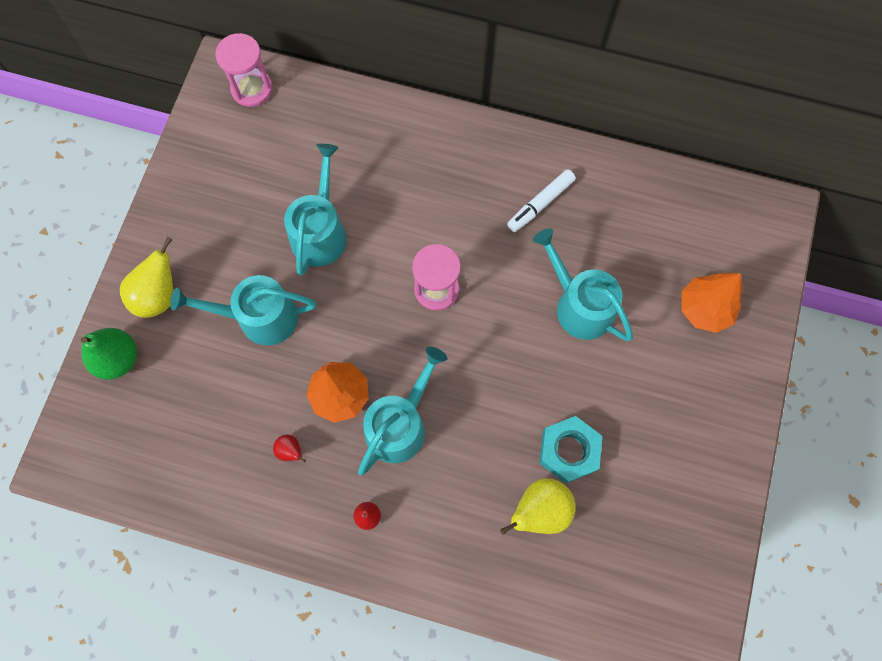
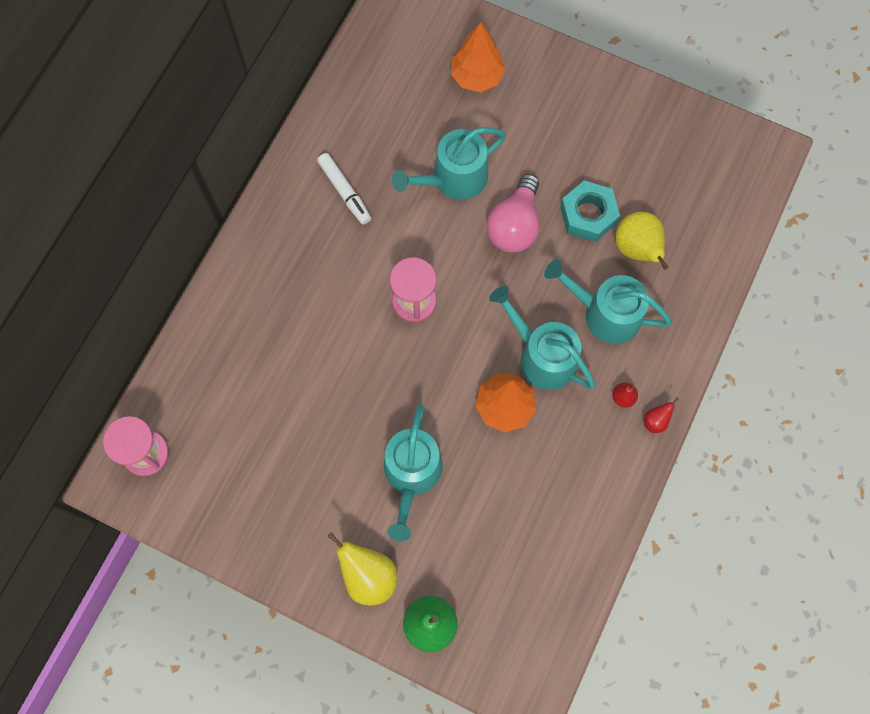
camera: 80 degrees left, 0 degrees up
(290, 451) = (552, 460): red pear -> red pear (655, 421)
(320, 232) = (331, 403): turquoise watering can -> turquoise watering can (605, 313)
(539, 375) = (514, 225): none -> pink light bulb

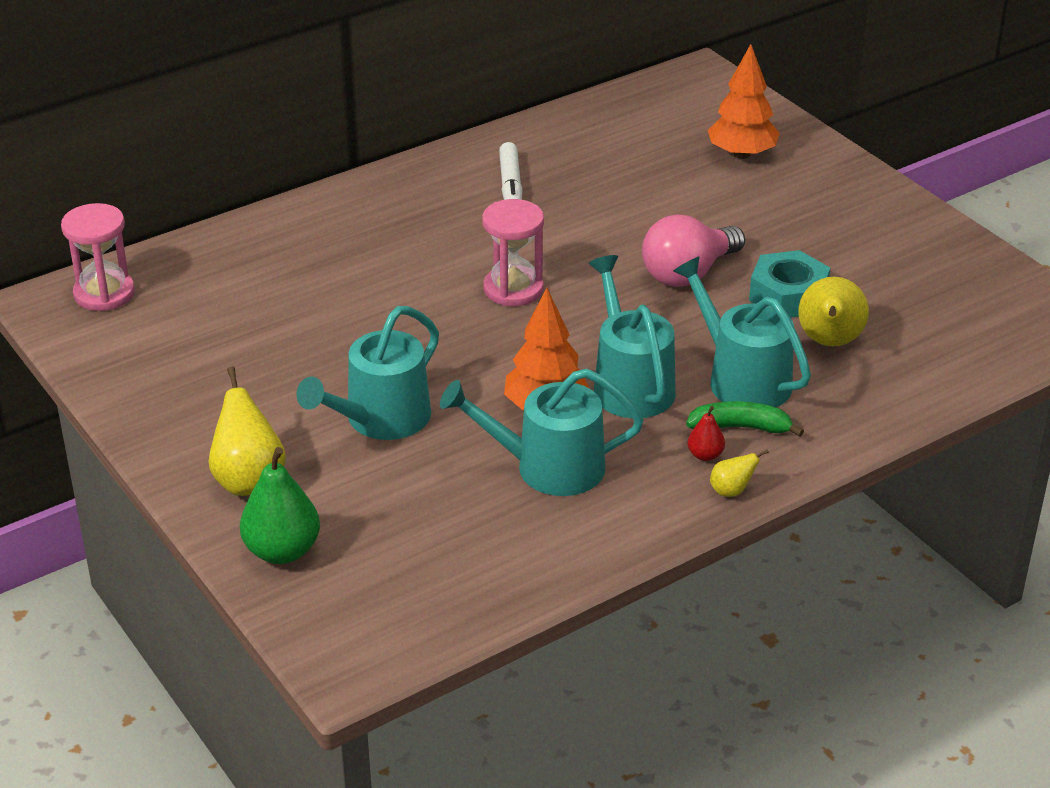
camera: 30 degrees right, 35 degrees down
(454, 178) = (646, 216): turquoise watering can -> turquoise watering can (549, 467)
(629, 360) = (740, 427): none -> green banana
(655, 421) = (731, 491): red pear -> yellow pear

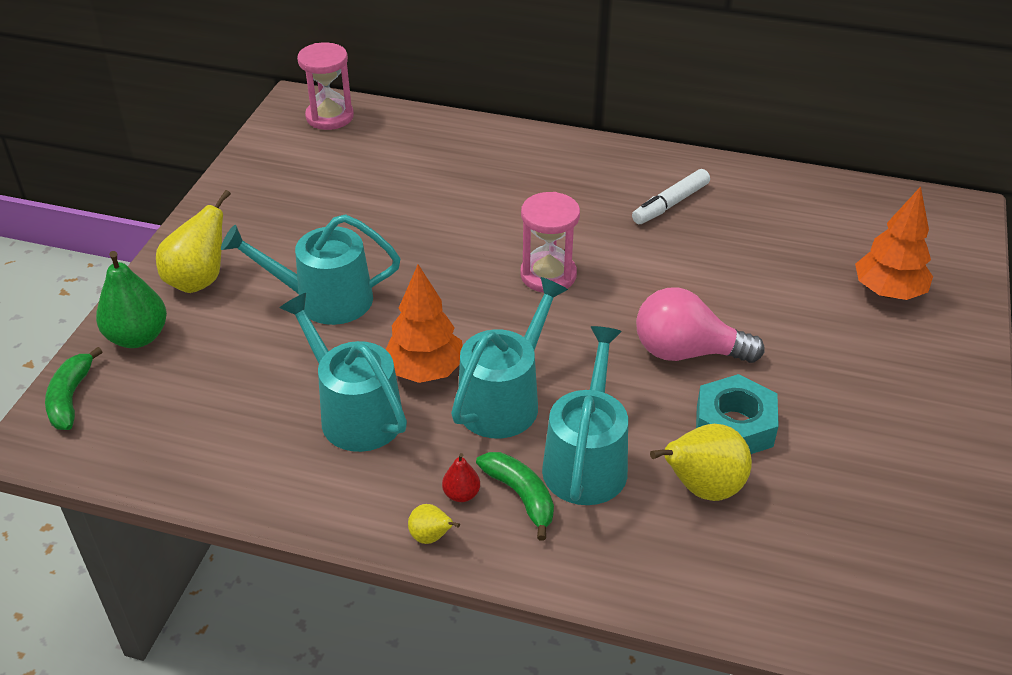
camera: 50 degrees right, 5 degrees up
(316, 626) = (70, 398): none -> green banana

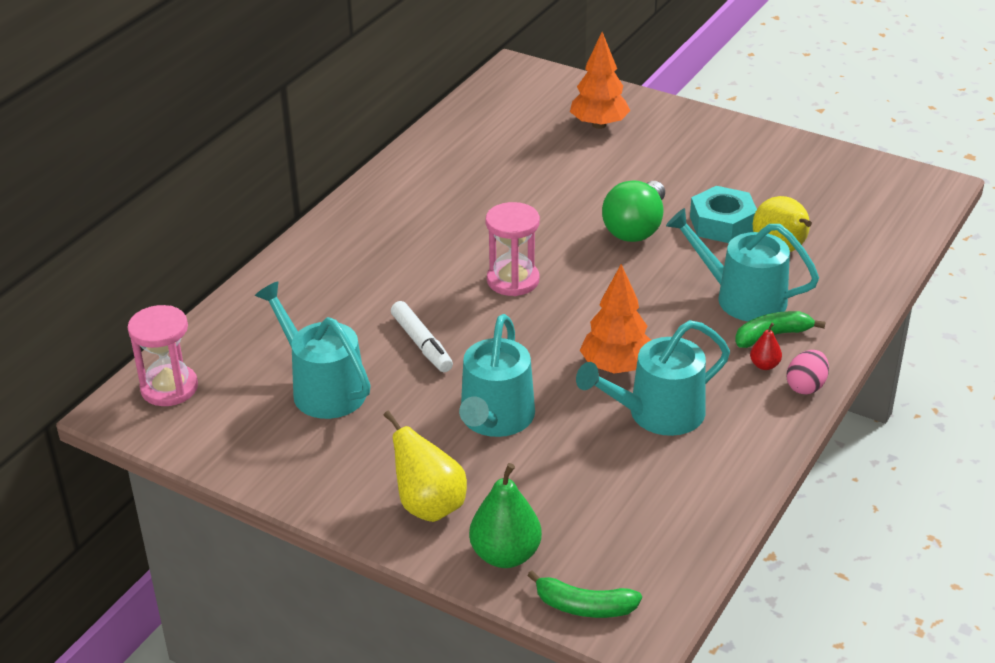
camera: 75 degrees left, 5 degrees down
(431, 537) = (806, 386): yellow pear -> pink egg
(504, 400) = (665, 328): turquoise watering can -> turquoise watering can (323, 389)
(670, 204) = (442, 198): white marker -> white marker (421, 344)
(686, 352) = (636, 228): pink light bulb -> green light bulb

